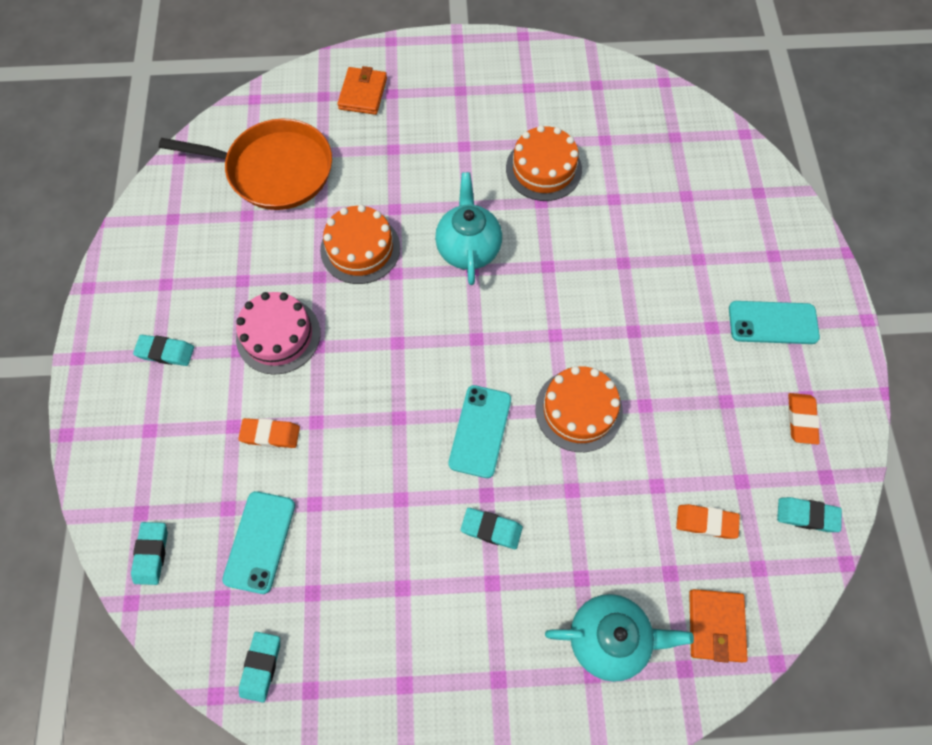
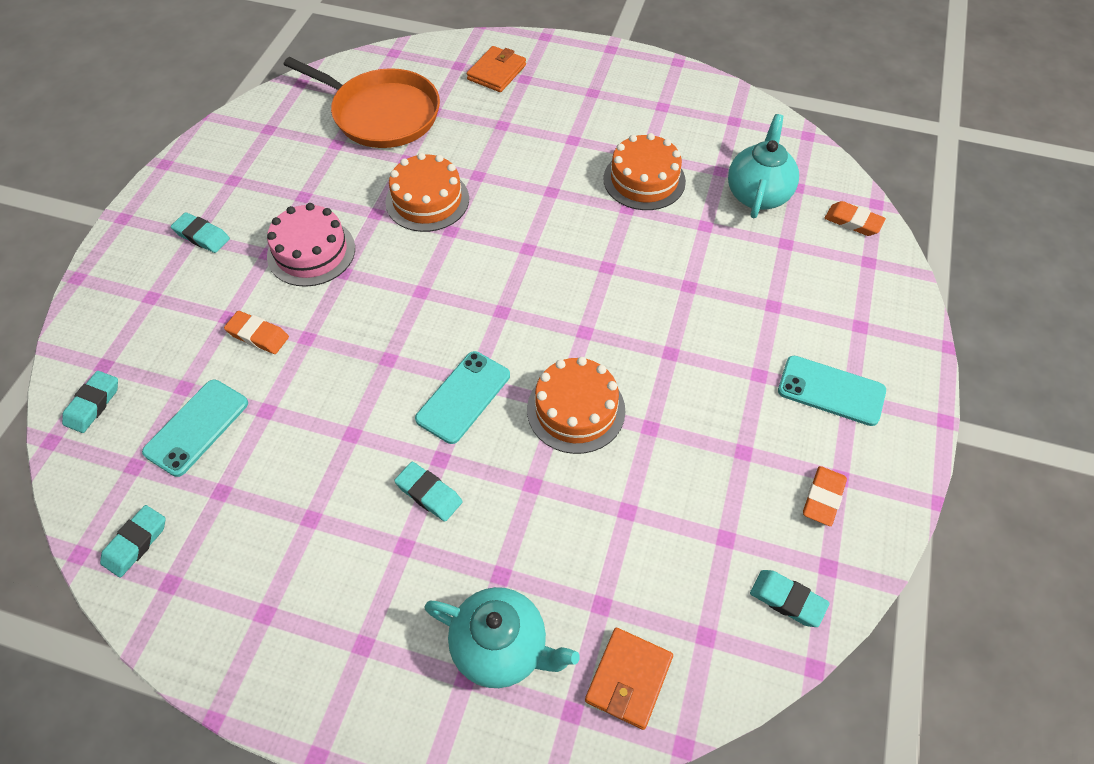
camera: 20 degrees right, 10 degrees down
(468, 248) = (533, 229): turquoise teapot -> turquoise teapot (758, 194)
(706, 522) = (665, 567): orange eraser -> orange eraser (853, 222)

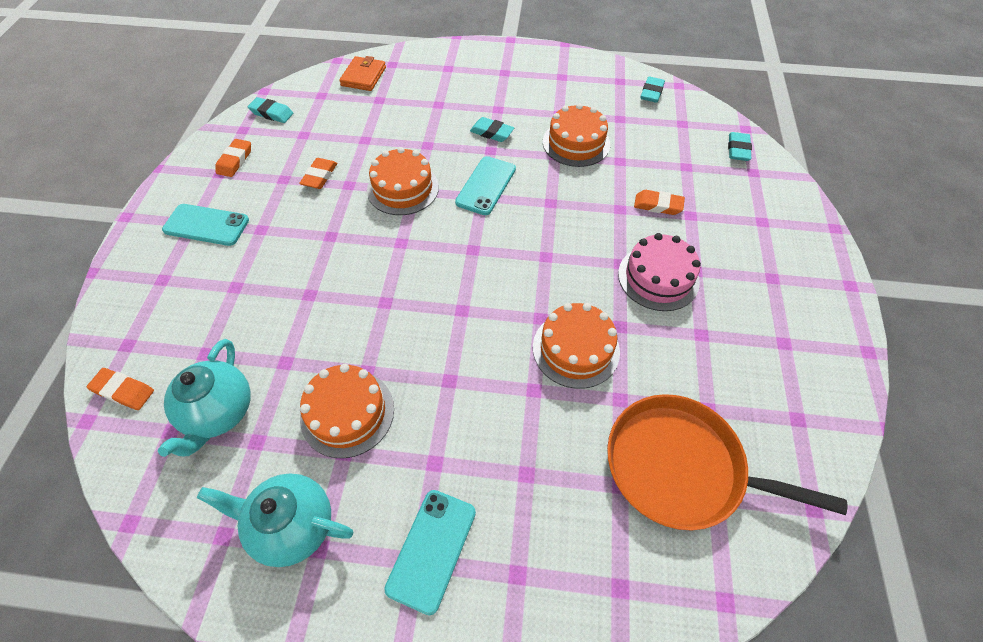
camera: 170 degrees right, 0 degrees up
(197, 427) = (659, 146): turquoise phone -> turquoise phone (431, 549)
(202, 236) = (765, 278): turquoise eraser -> none
(311, 452) = (576, 143): none -> orange cake
(497, 72) = (560, 581): orange wallet -> none
(501, 648) = (432, 79): turquoise teapot -> turquoise teapot (293, 526)
(692, 448) = (320, 176): none -> orange eraser

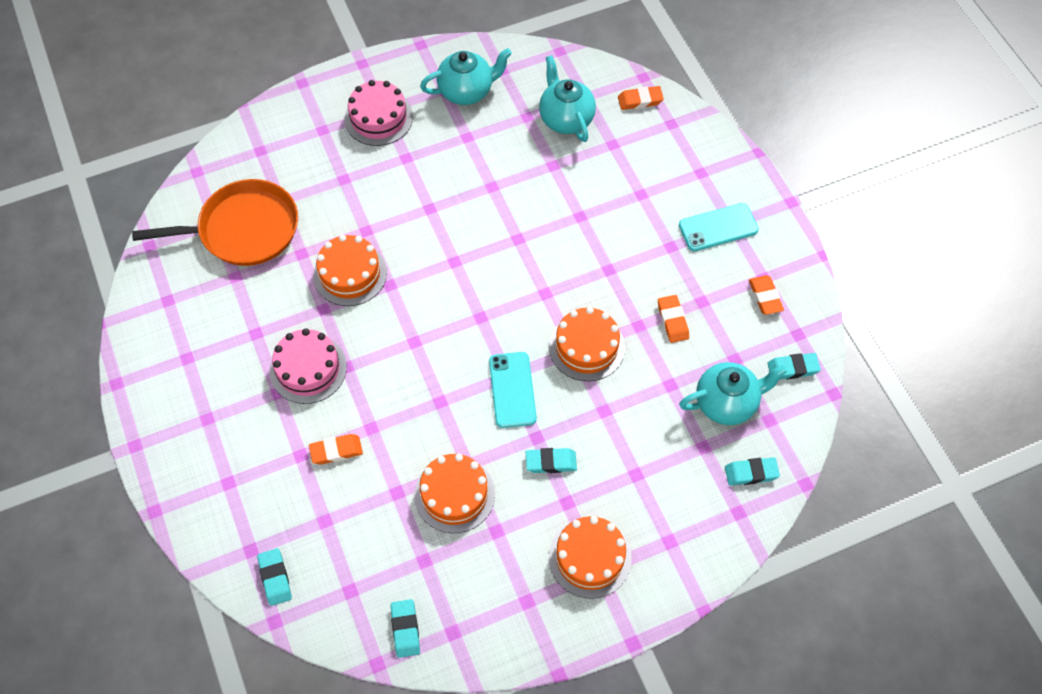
camera: 150 degrees right, 5 degrees up
(338, 114) = (726, 403): none -> turquoise teapot
(347, 413) = (483, 157): orange cake -> orange cake (590, 557)
(363, 76) = (751, 473): orange wallet -> turquoise eraser
(431, 549) = (378, 118): turquoise phone -> pink cake

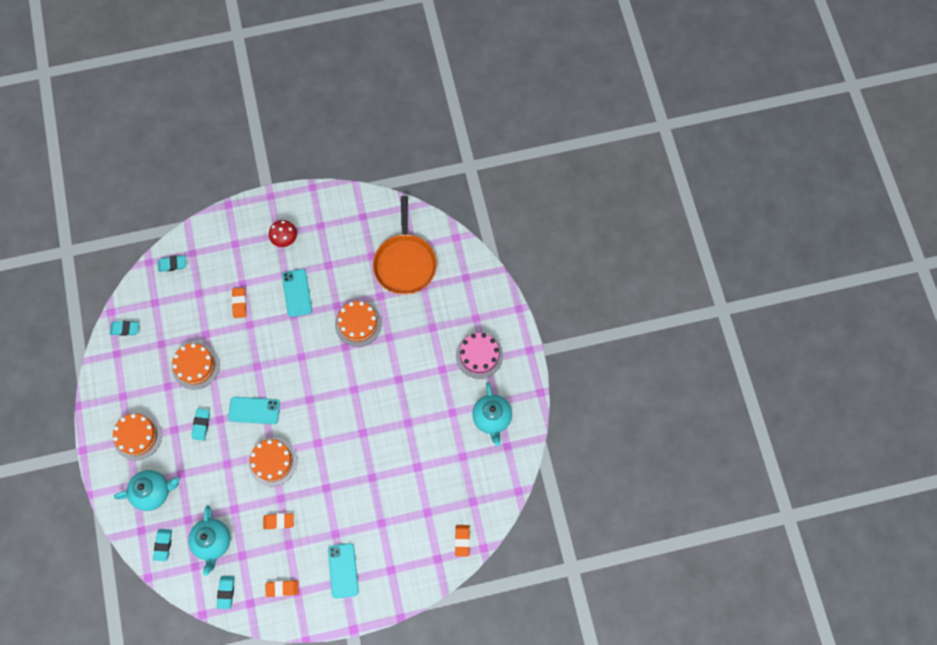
camera: 100 degrees right, 10 degrees up
(213, 406) = (285, 238): none -> red mushroom
(308, 369) = (297, 293): pink cake -> turquoise phone
(566, 119) = (455, 483): turquoise teapot -> turquoise teapot (153, 492)

